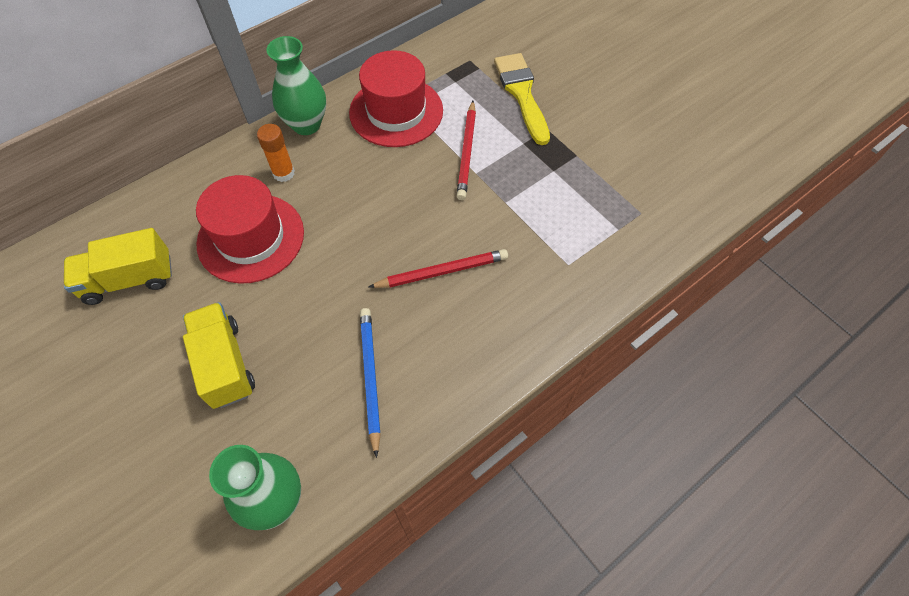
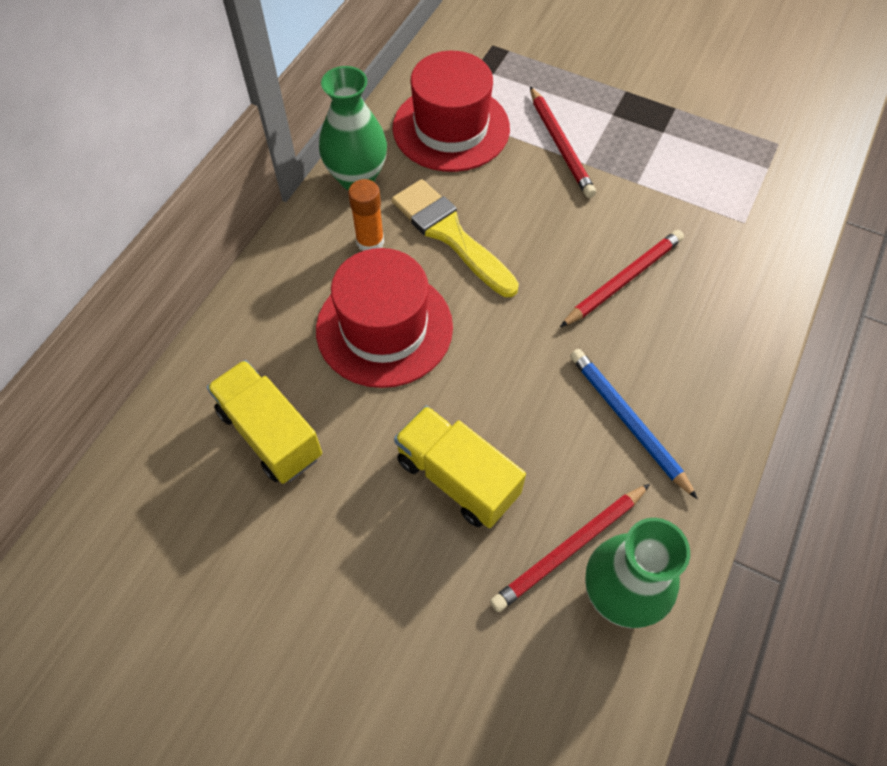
camera: 25 degrees left, 0 degrees up
(129, 279) = (270, 434): yellow truck -> yellow truck turned 90 degrees clockwise
(264, 450) = (569, 548): none -> red pencil
(522, 94) = (575, 63): yellow brush -> yellow brush (450, 235)

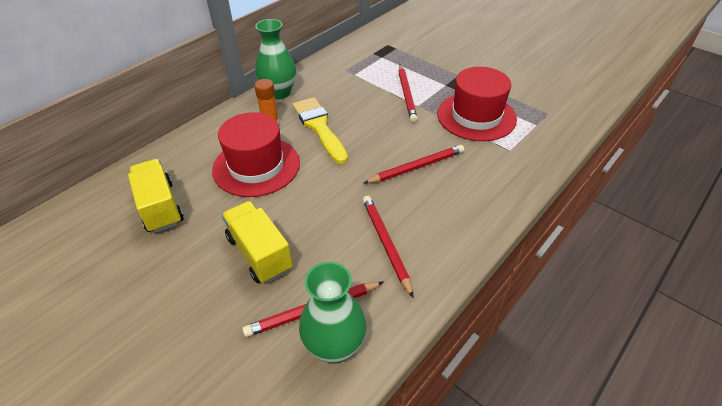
camera: 15 degrees right, 15 degrees down
(451, 128) = (345, 78): red hat -> red hat (476, 116)
(628, 421) = (386, 244): blue pencil -> red pencil

